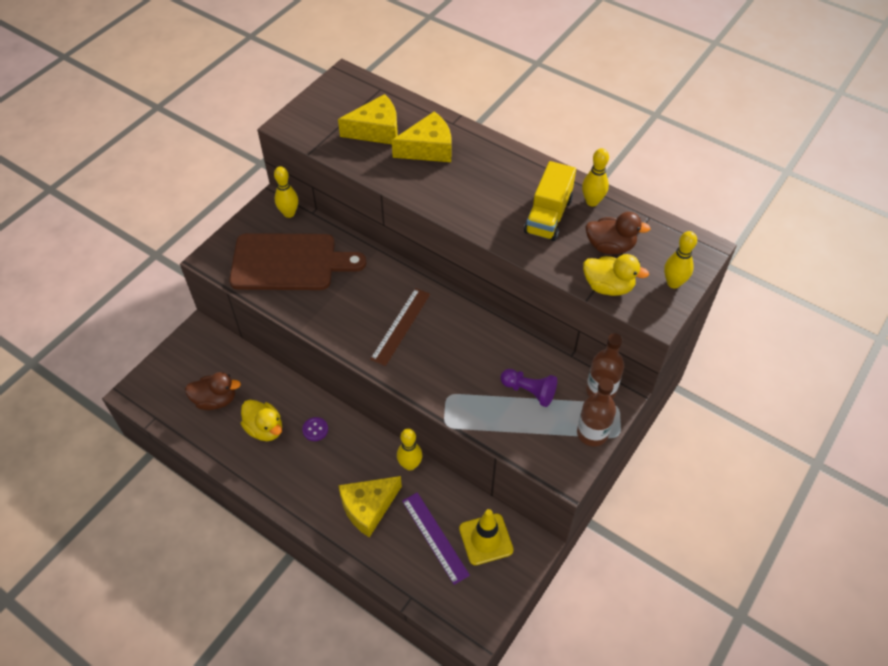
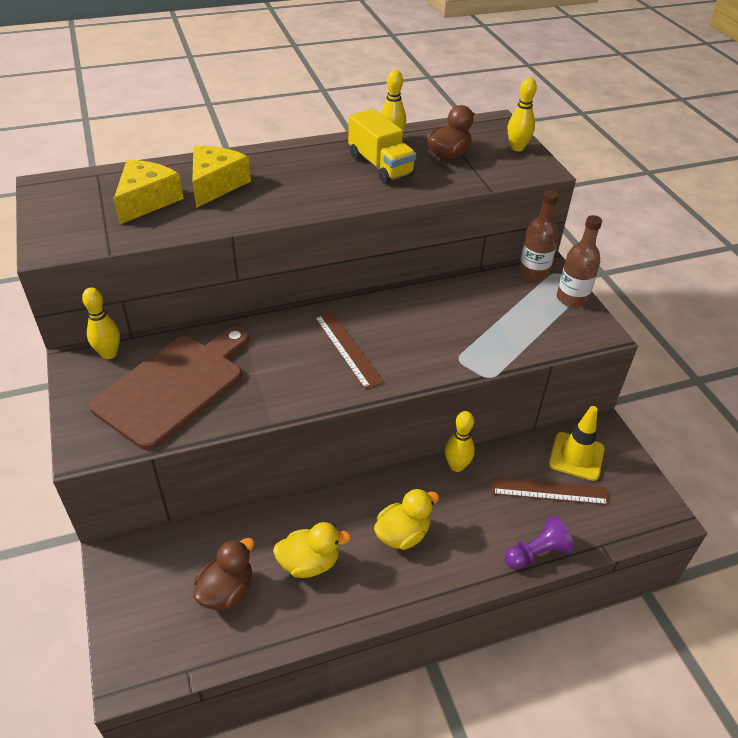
camera: 55 degrees left, 10 degrees down
(315, 429) = (351, 518): purple button -> none
(368, 507) = (479, 524): yellow cheese -> none
(435, 537) = (549, 491): purple ruler -> brown ruler
(529, 391) = (499, 310): purple pawn -> purple pawn (536, 553)
(608, 286) = (489, 175): yellow duck -> yellow duck (402, 534)

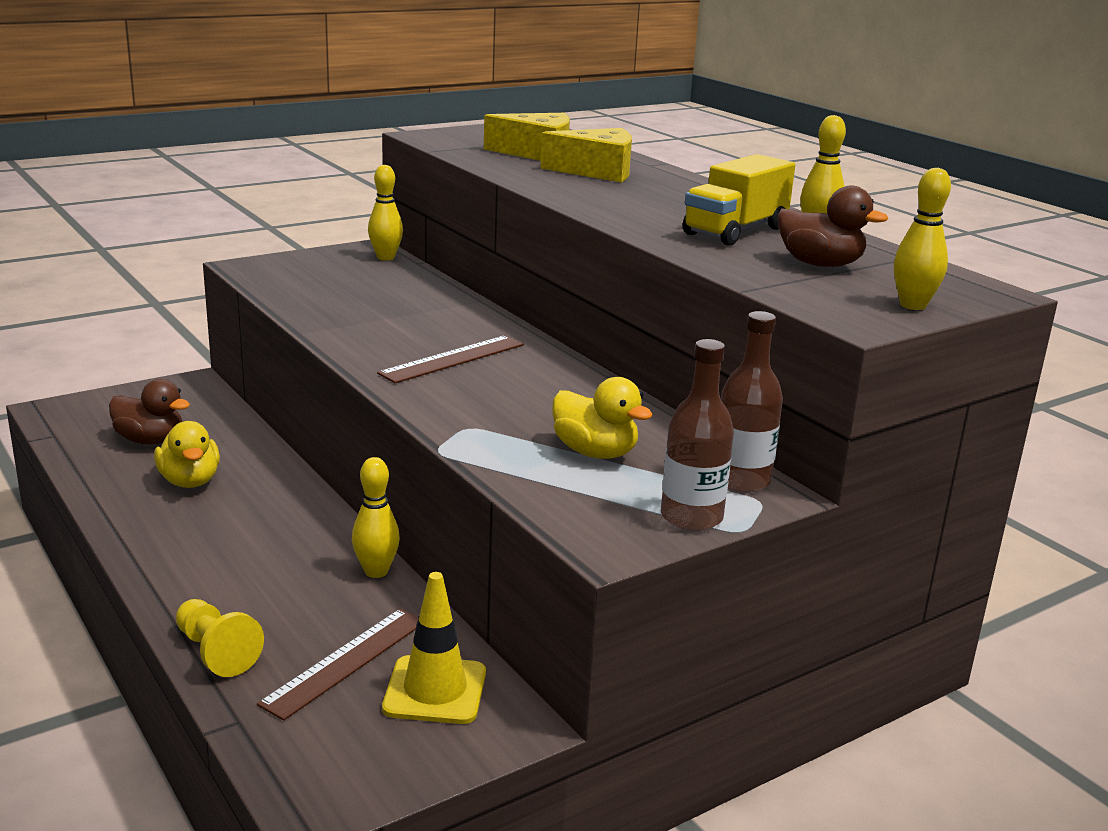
camera: 75 degrees right, 20 degrees down
(174, 386) = (346, 287): brown cutting board -> none
(402, 534) = (240, 538): yellow duck -> yellow duck (595, 452)
(536, 553) = (216, 652): purple pawn -> yellow pawn
(549, 491) = (346, 661): brown ruler -> brown ruler turned 45 degrees clockwise

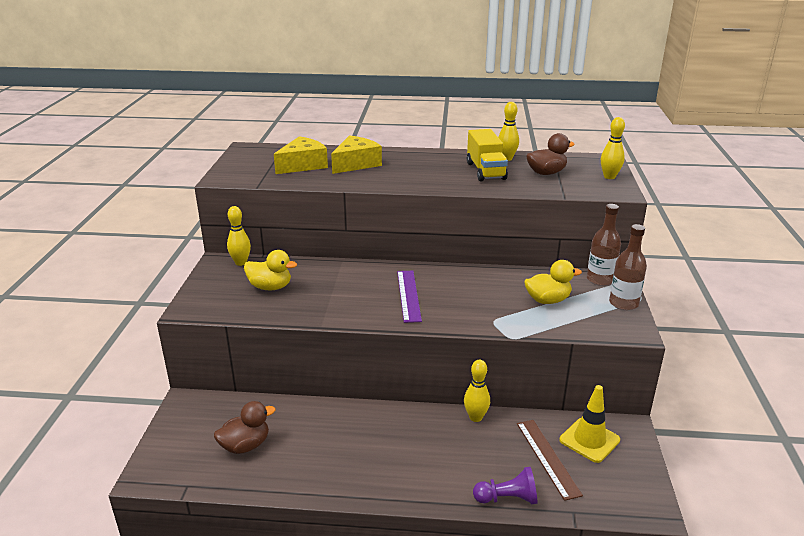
camera: 50 degrees left, 5 degrees up
(190, 481) = (316, 447): yellow duck -> yellow duck (270, 287)
(216, 652) = (507, 498): yellow pawn -> purple pawn
(453, 359) = (408, 295): brown ruler -> purple ruler

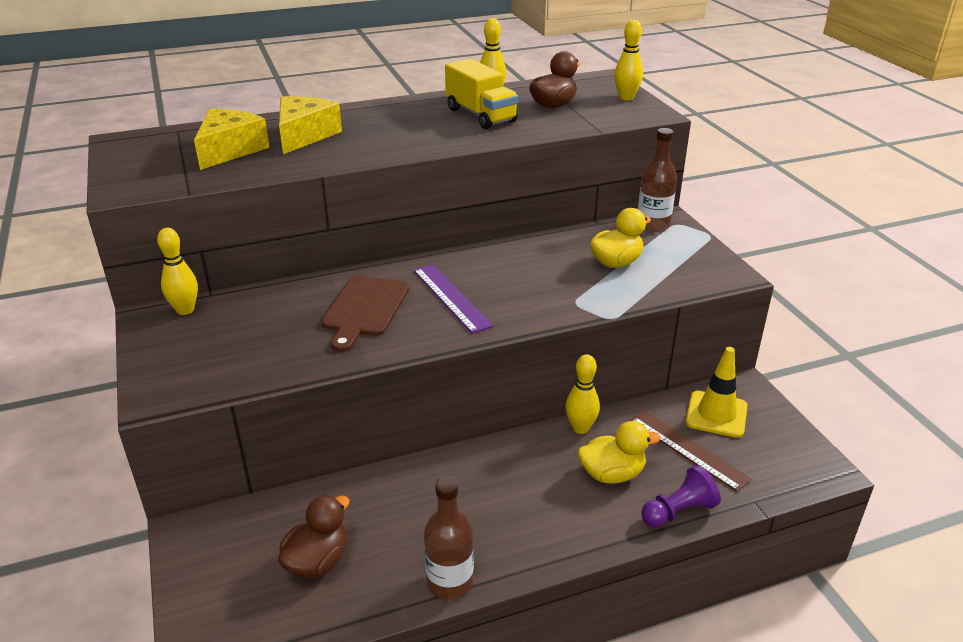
camera: 25 degrees left, 5 degrees up
(270, 287) = (256, 333): yellow duck -> yellow duck (612, 474)
(346, 289) = (364, 309): none -> brown cutting board
(623, 303) = (697, 246): brown bottle -> brown bottle (450, 582)

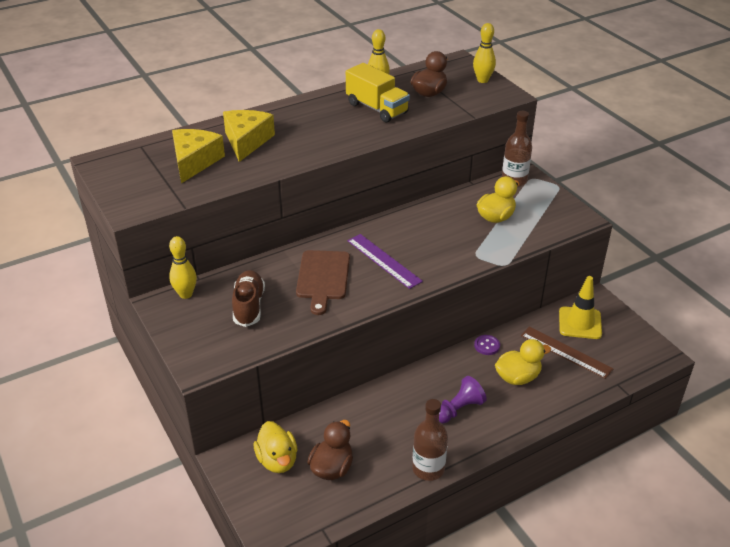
camera: 10 degrees left, 5 degrees up
(249, 541) = (277, 460): none -> yellow duck
(256, 332) = (249, 306): none -> brown shoe
(580, 428) = (487, 346): yellow bowling pin -> purple button
(678, 511) = (569, 398): purple pawn -> purple pawn (458, 409)

